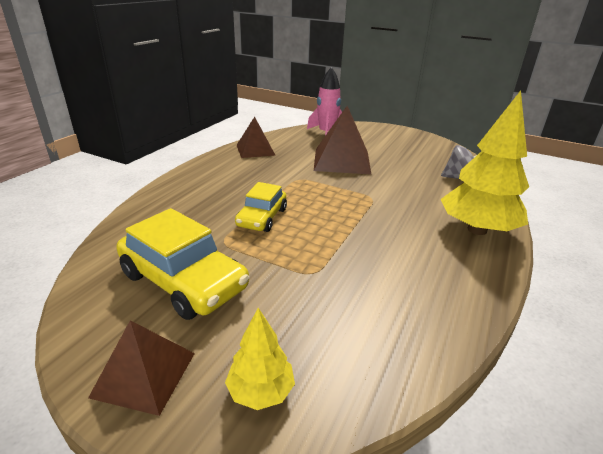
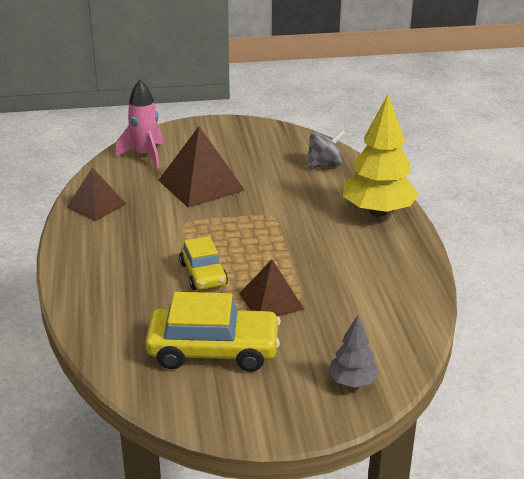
camera: 35 degrees left, 0 degrees up
(144, 374) = (273, 411): brown pyramid -> brown pyramid (271, 301)
(261, 391) = (352, 382): yellow tree -> grey tree

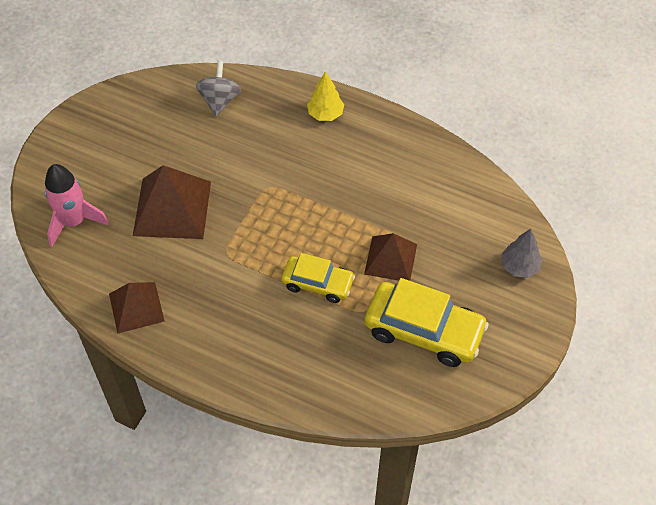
camera: 55 degrees left, 25 degrees up
(213, 350) = (424, 331): yellow car -> yellow car turned 75 degrees clockwise
(377, 212) = (325, 114): yellow tree -> yellow tree, size x0.51

